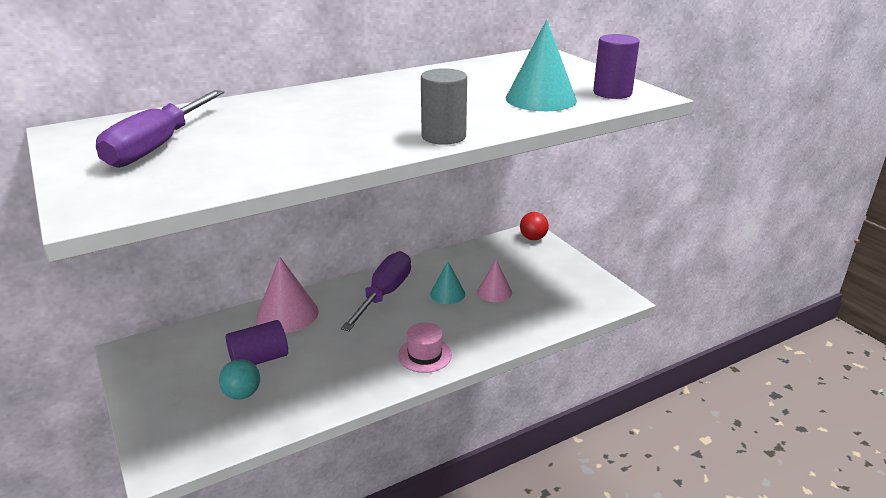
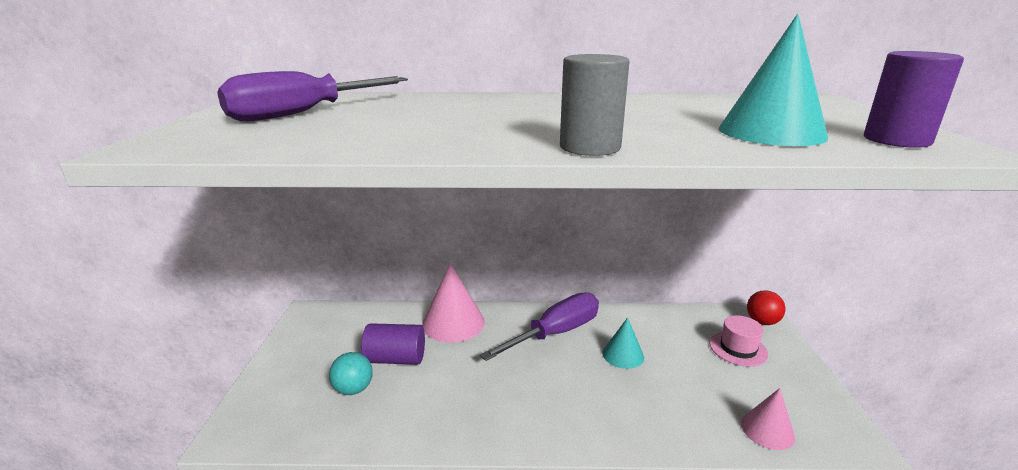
camera: 30 degrees right, 5 degrees down
(424, 355) = (552, 419): pink hat -> pink hat (738, 348)
(494, 292) = (679, 371): pink cone -> pink cone (767, 430)

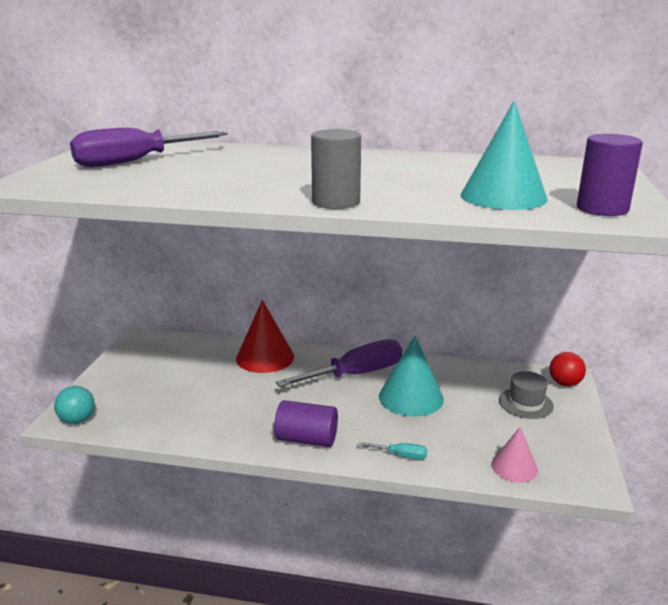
camera: 10 degrees right, 0 degrees up
(353, 389) = (164, 399): turquoise ball -> turquoise ball (77, 420)
(395, 359) = (205, 381): purple cylinder -> purple cylinder (306, 439)
(453, 323) = (265, 357): pink cone -> red cone
(623, 355) = (411, 397): turquoise cone -> turquoise cone, size x1.67
(643, 431) = (400, 455): none -> turquoise screwdriver
(738, 348) = (526, 403): pink hat -> grey hat

